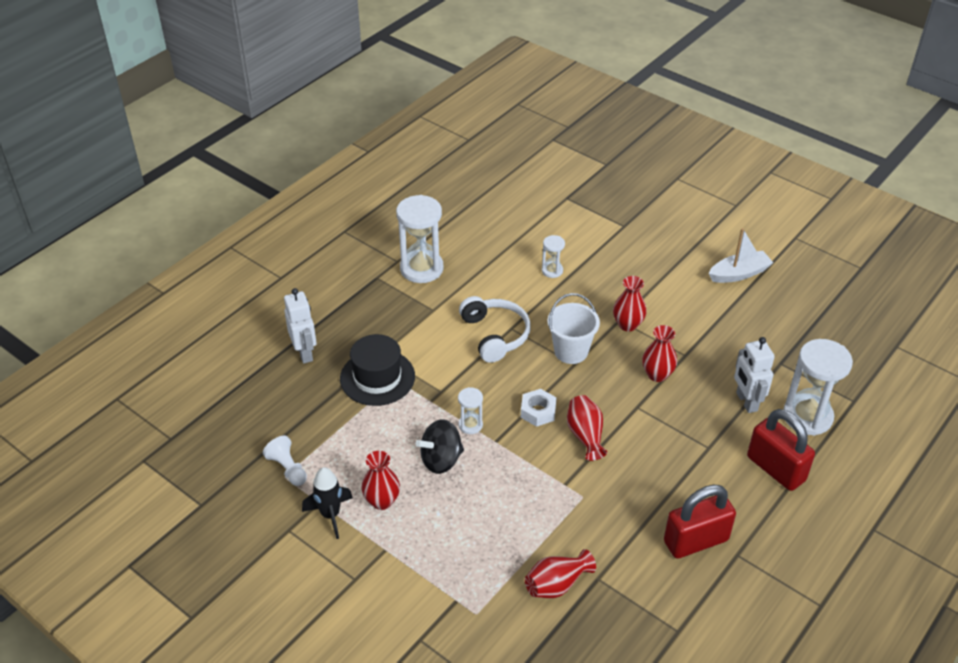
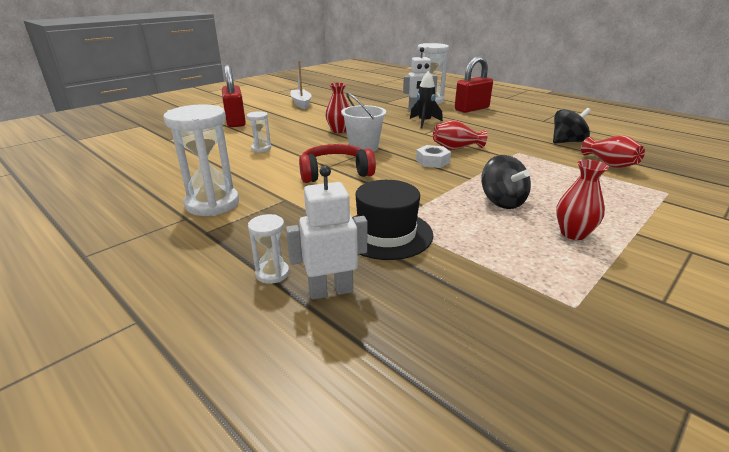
camera: 85 degrees left, 15 degrees down
(288, 468) = (559, 304): white pawn -> none
(330, 515) = (616, 267): black rocket -> black rocket (424, 122)
(470, 425) = (453, 187): white hourglass -> white hourglass (272, 273)
(495, 335) = (335, 172): white headphones -> red headphones
(636, 560) = (567, 142): none -> black spinning top
(657, 374) = (392, 126): red vase -> none
(696, 541) = (539, 127): red padlock -> red padlock (235, 122)

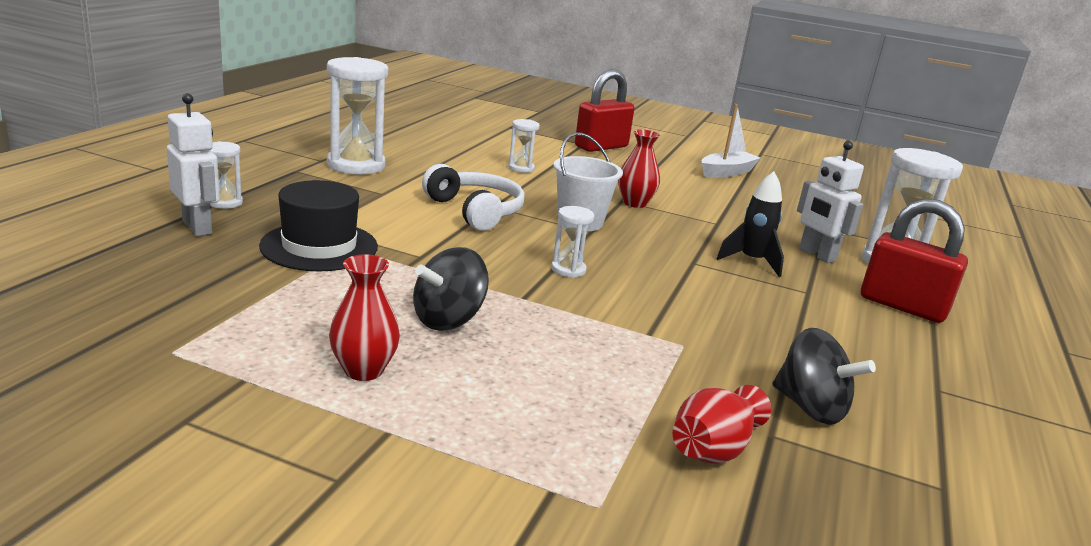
camera: 65 degrees right, 5 degrees down
(335, 172) = (475, 211): red headphones -> white headphones
(432, 161) = (568, 270): white nut -> white hourglass
(456, 148) = (646, 288): red vase -> none

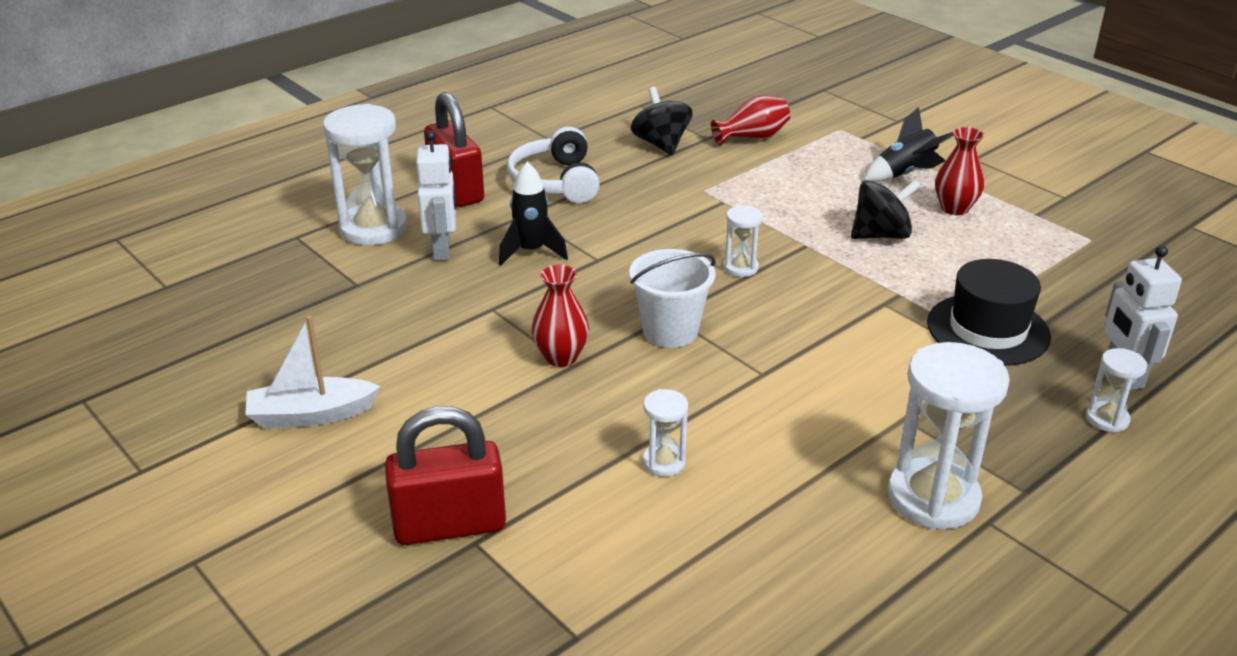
camera: 150 degrees left, 10 degrees up
(449, 421) = (905, 173): none -> black rocket
(475, 211) = (792, 366): white headphones -> white headphones (555, 182)

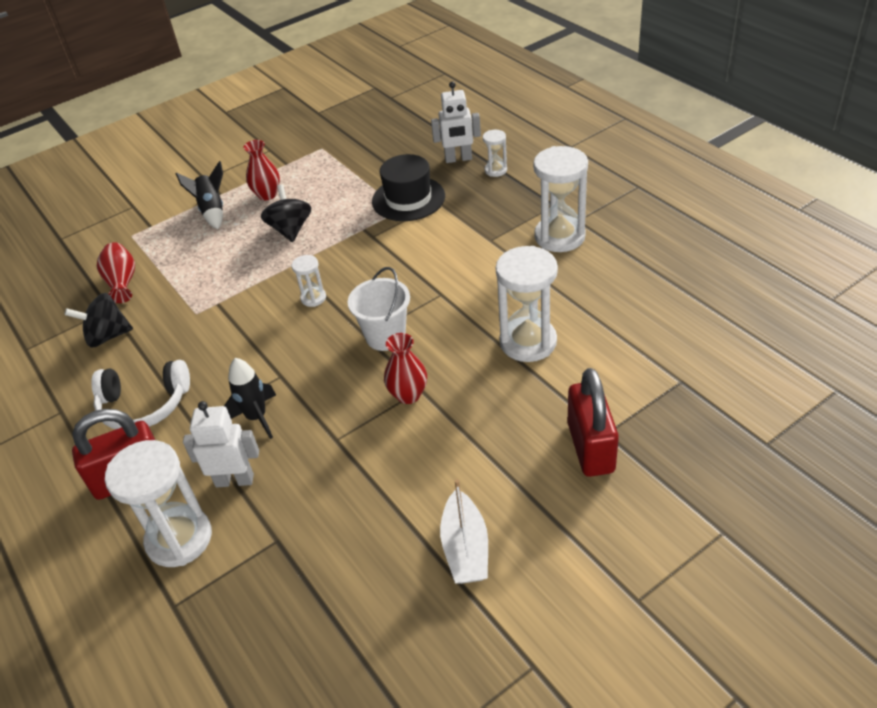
camera: 80 degrees left, 10 degrees up
(664, 462) = (528, 342): white hourglass -> white hourglass, size x2.03

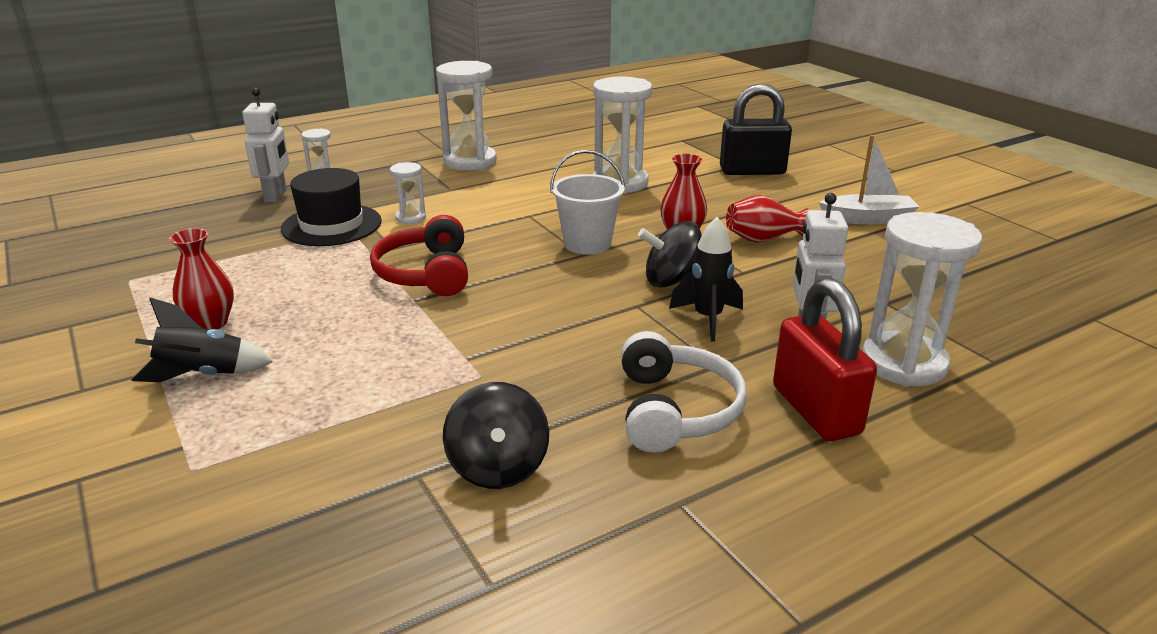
camera: 90 degrees left, 15 degrees down
(122, 282) = (346, 466): red vase -> red vase (763, 239)
(290, 229) = (327, 302): black spinning top -> black spinning top (672, 281)
(313, 298) = (496, 285): white hourglass -> white hourglass (410, 218)
(331, 261) = (425, 273): none -> red headphones
(590, 447) = (752, 171): red padlock -> black padlock

